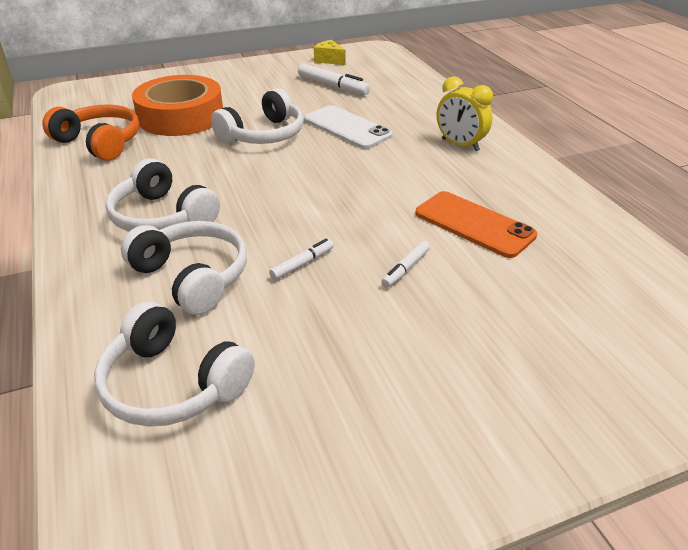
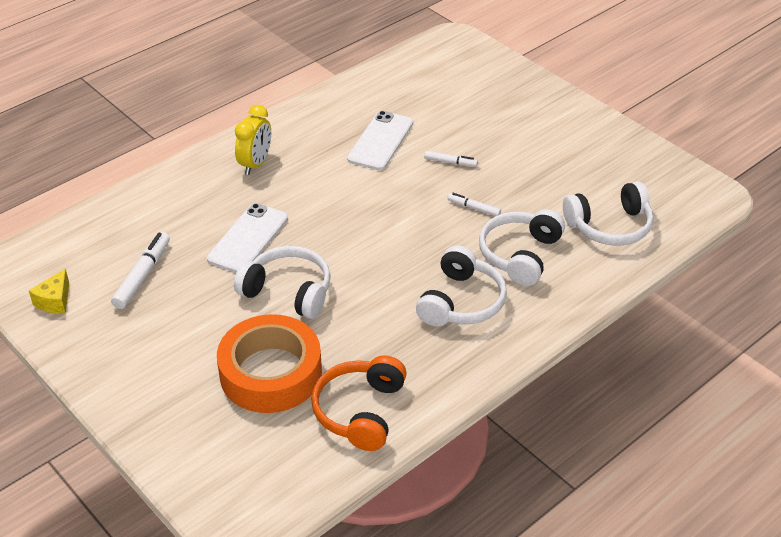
camera: 110 degrees left, 5 degrees up
(172, 384) = (610, 226): white headphones -> white headphones turned 60 degrees clockwise
(474, 224) = (380, 141): orange phone -> white phone

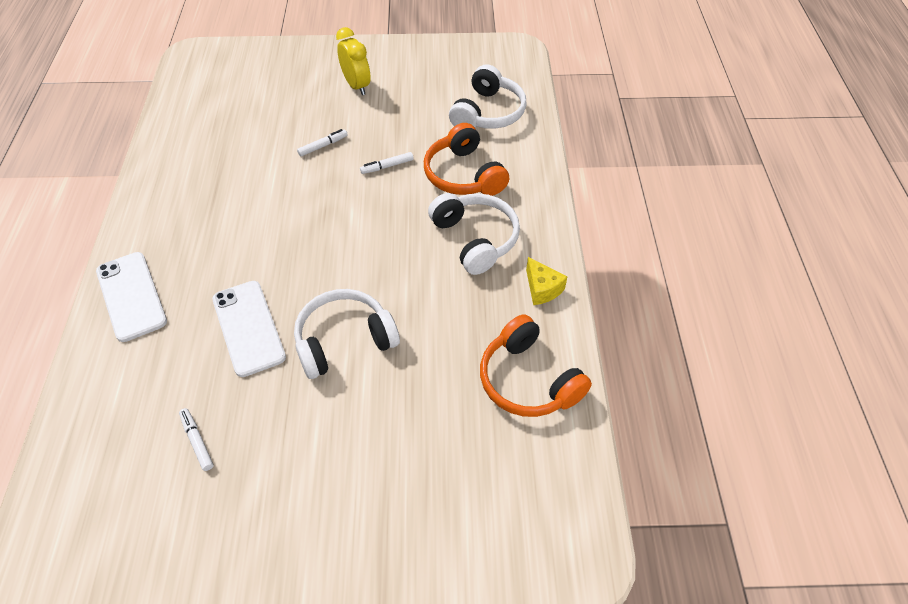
camera: 50 degrees left, 10 degrees up
(55, 301) = (141, 546): yellow cheese -> yellow cheese (542, 289)
(142, 275) = (197, 441): white marker -> white marker, size x0.58
(255, 164) = (164, 262): yellow clock -> yellow clock (356, 85)
(271, 373) = (425, 416): orange tape -> none
(380, 141) = (246, 168): white phone -> white phone (131, 296)
(520, 255) = (463, 175): white headphones -> orange headphones

